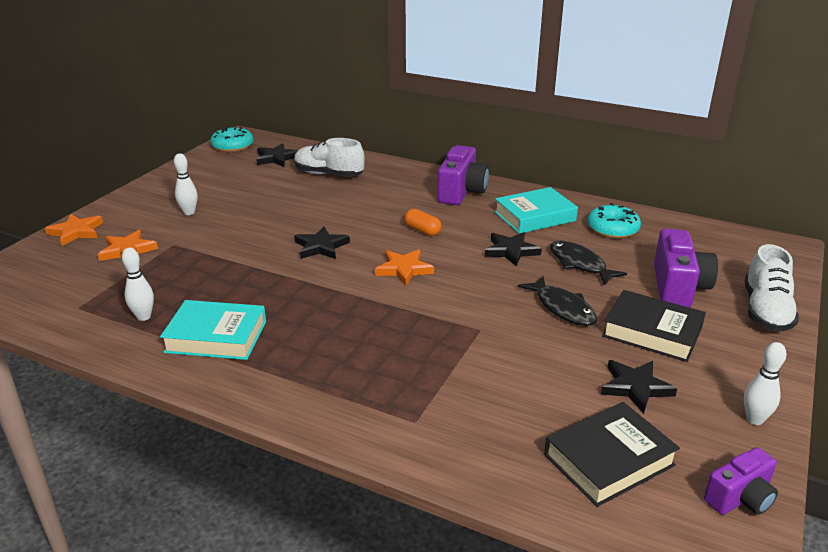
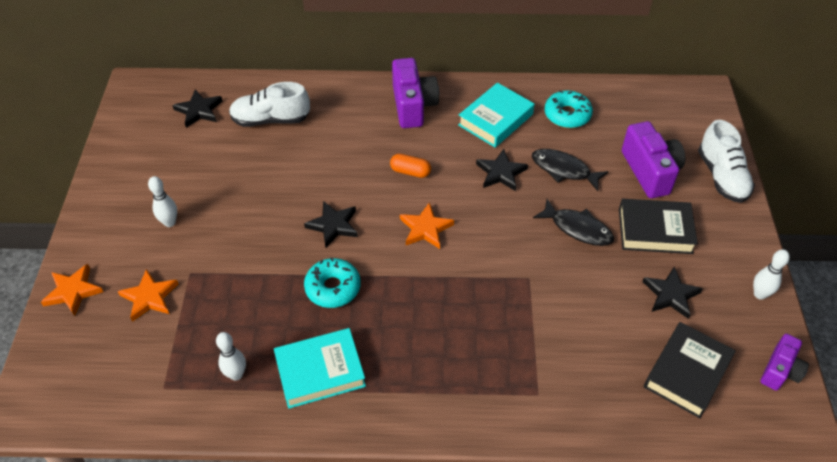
camera: 25 degrees left, 20 degrees up
(232, 146) = (137, 105): turquoise donut -> turquoise donut (333, 288)

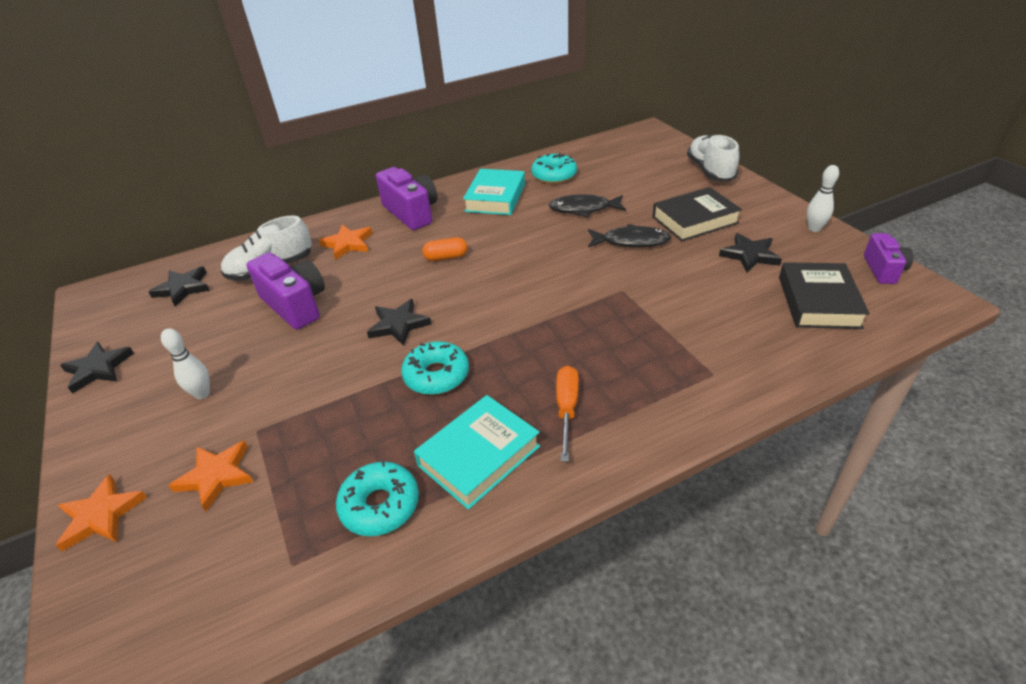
camera: 25 degrees left, 10 degrees down
(236, 374) = (380, 505): white bowling pin -> turquoise donut
(405, 366) = (566, 409): none -> orange screwdriver
(425, 229) = (495, 292): orange star -> orange star (348, 244)
(501, 173) = (531, 229): black star -> black star (98, 369)
(650, 171) = (653, 186): purple camera -> purple camera (295, 305)
(722, 176) = (710, 171): white shoe -> white shoe turned 150 degrees counterclockwise

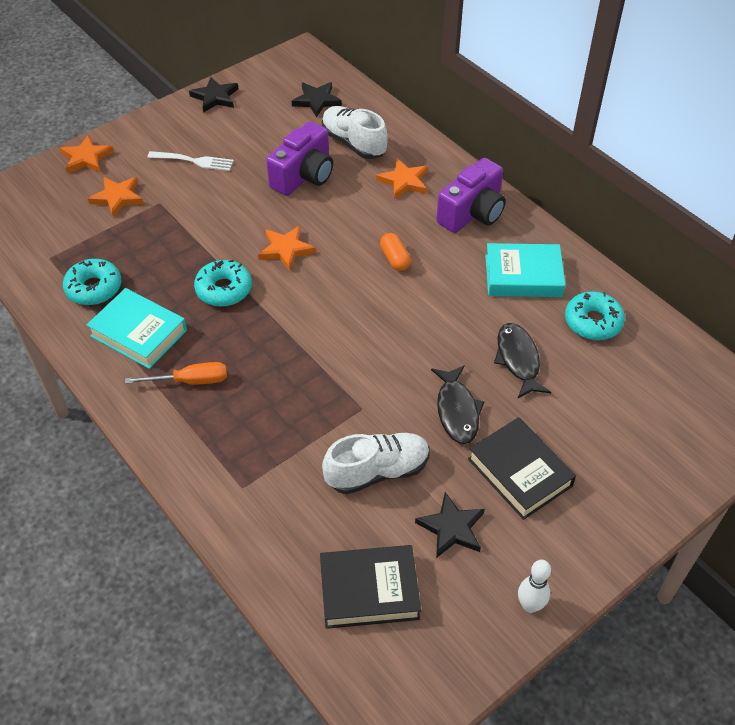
camera: 75 degrees right, 10 degrees up
(202, 394) = (193, 161): white bowling pin -> white fork
(399, 325) = (286, 249): black star -> orange star
(710, 171) = (658, 491): white shoe -> white shoe (377, 471)
(883, 270) = (447, 672): purple camera -> none

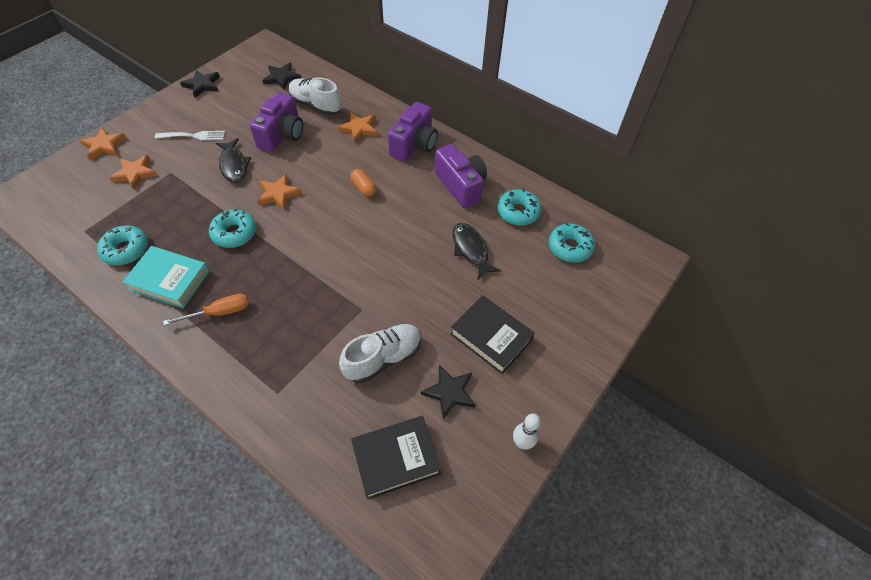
camera: 15 degrees left, 5 degrees up
(457, 410) = (434, 297): black fish -> black fish (234, 165)
(523, 276) = (461, 186): turquoise book -> purple camera
(653, 379) = (570, 247): none -> turquoise donut

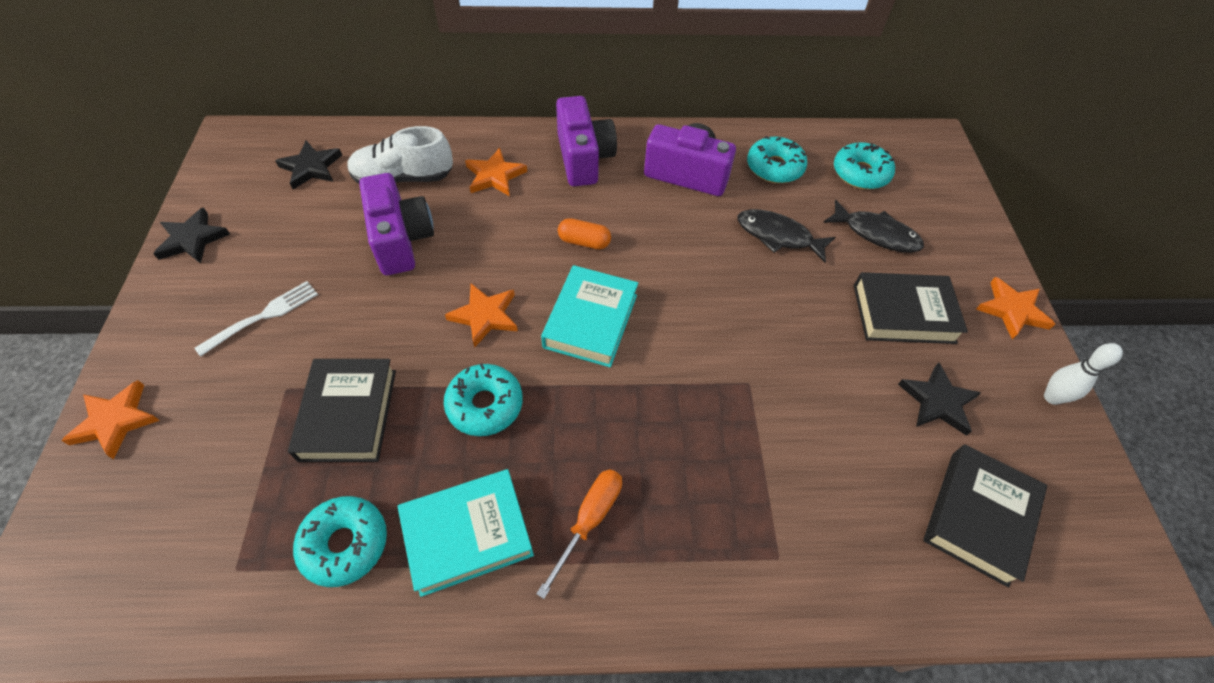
camera: 40 degrees left, 0 degrees up
(135, 173) = (226, 426): orange star -> orange star (1012, 310)
(180, 199) = (348, 414): none -> black book
(234, 165) = (377, 318): black fish -> black fish (876, 234)
(322, 228) = (591, 321): none -> turquoise book
(383, 358) = (836, 419): white shoe -> none

